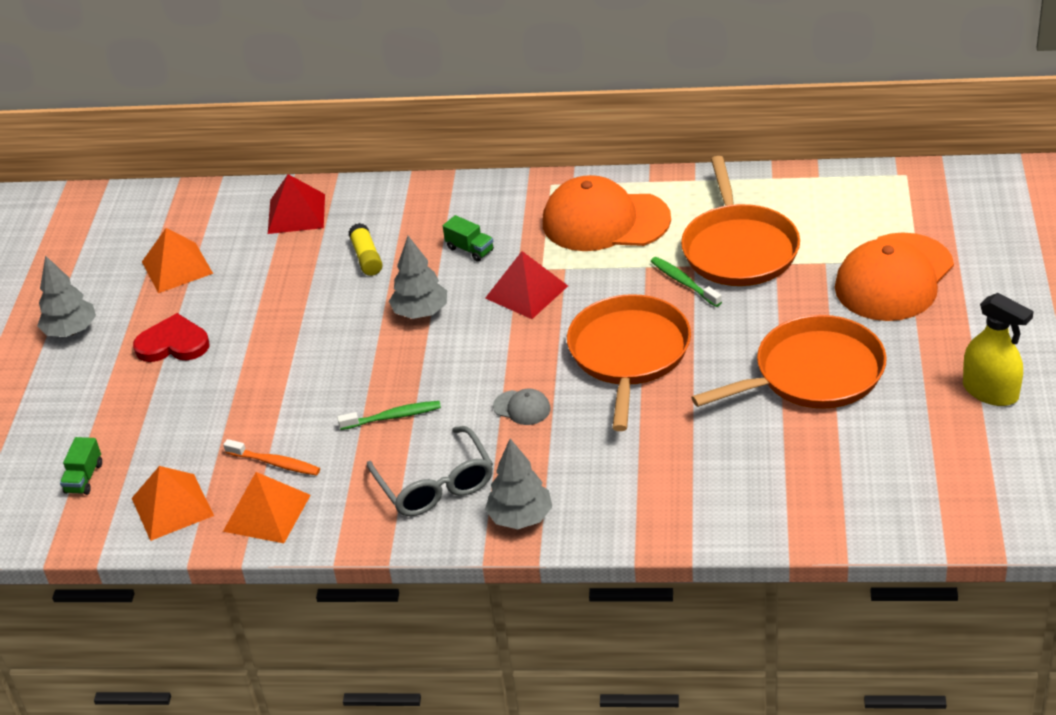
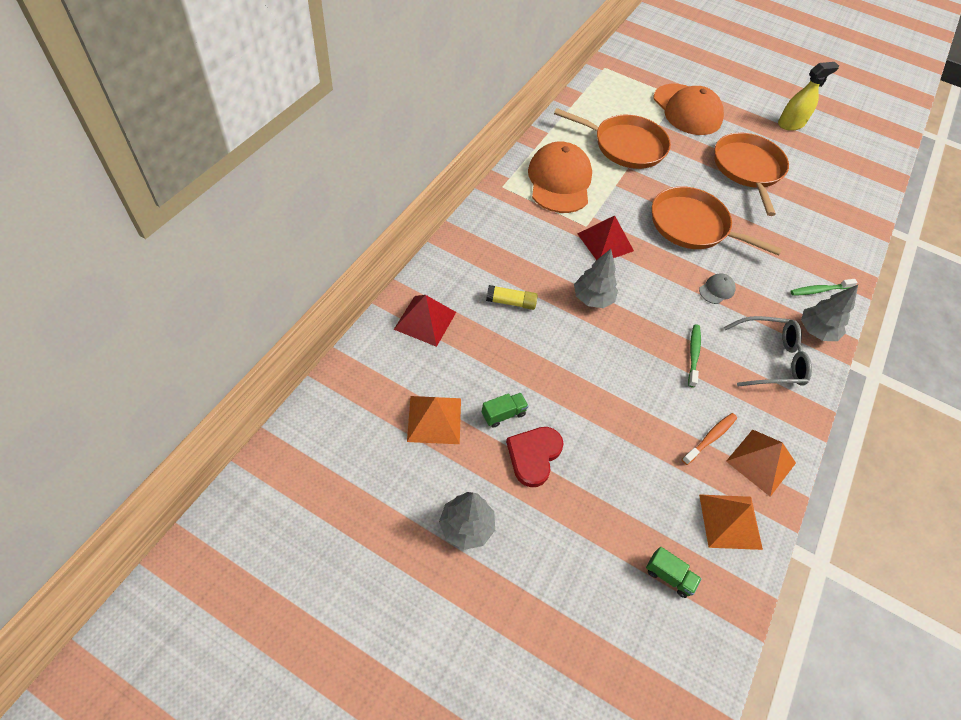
camera: 75 degrees left, 15 degrees up
(470, 249) = (542, 249): green truck -> green truck (503, 414)
(605, 221) = (559, 181): orange cap -> orange cap turned 150 degrees clockwise
(683, 282) = (641, 177): green toothbrush -> green toothbrush (819, 290)

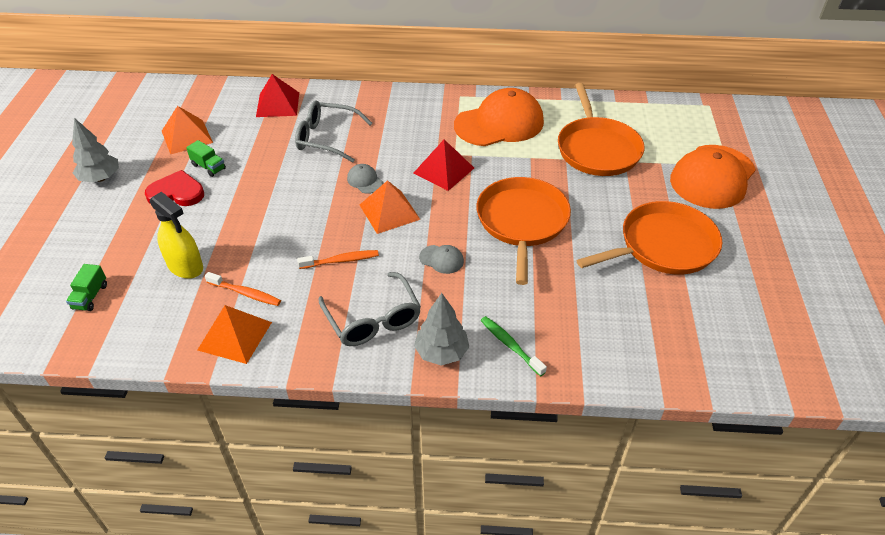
camera: 70 degrees right, 10 degrees down
(511, 302) = (326, 138): yellow glue stick -> grey glasses
(592, 299) = (365, 181): grey tree -> grey cap
(693, 354) = (341, 260): green toothbrush -> orange toothbrush
(730, 521) = (158, 325): orange pyramid -> orange pyramid (389, 212)
(791, 124) = (800, 268): yellow spray bottle -> yellow spray bottle (185, 266)

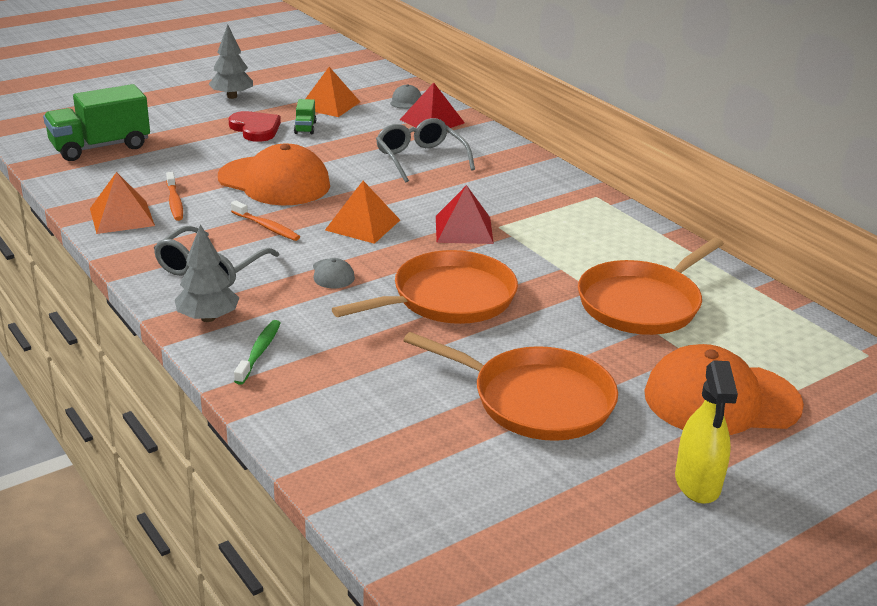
camera: 50 degrees right, 15 degrees down
(90, 296) = (100, 147): green truck -> green truck, size x2.21
(185, 266) = (175, 167): yellow spray bottle -> yellow spray bottle (697, 483)
(365, 181) = (389, 198): grey cap -> grey cap (405, 101)
(499, 123) = (587, 232): orange cap -> orange cap (274, 182)

